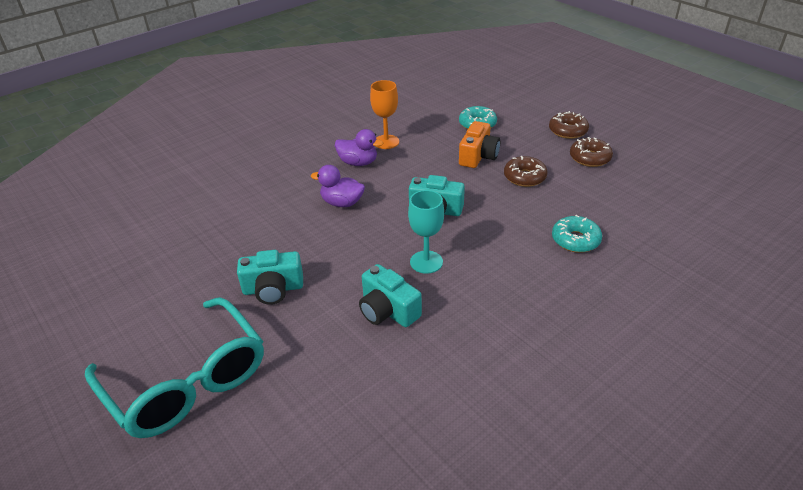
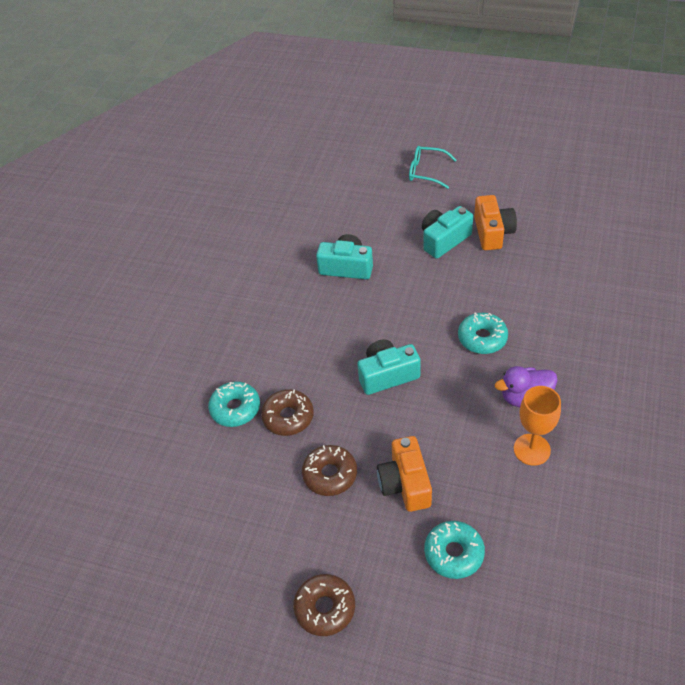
camera: 150 degrees right, 10 degrees up
(186, 380) = (427, 172): turquoise glasses -> turquoise glasses, size x0.47
(226, 273) = (492, 232): none -> orange camera
(342, 203) = (482, 338): purple duck -> turquoise donut
(426, 262) = (351, 318): turquoise goblet -> none
(590, 158) = (270, 556): brown donut -> brown donut (288, 417)

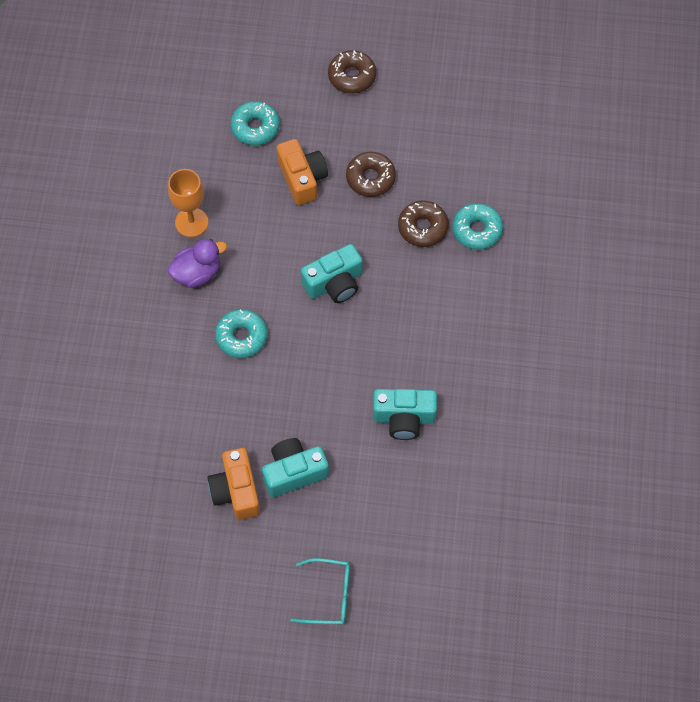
camera: 165 degrees right, 15 degrees up
(444, 240) = (294, 472): turquoise camera -> turquoise camera turned 150 degrees counterclockwise

